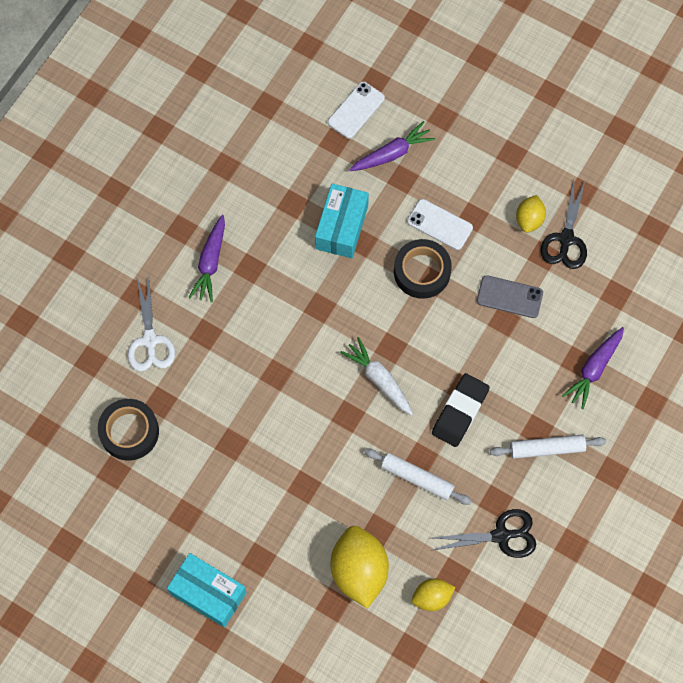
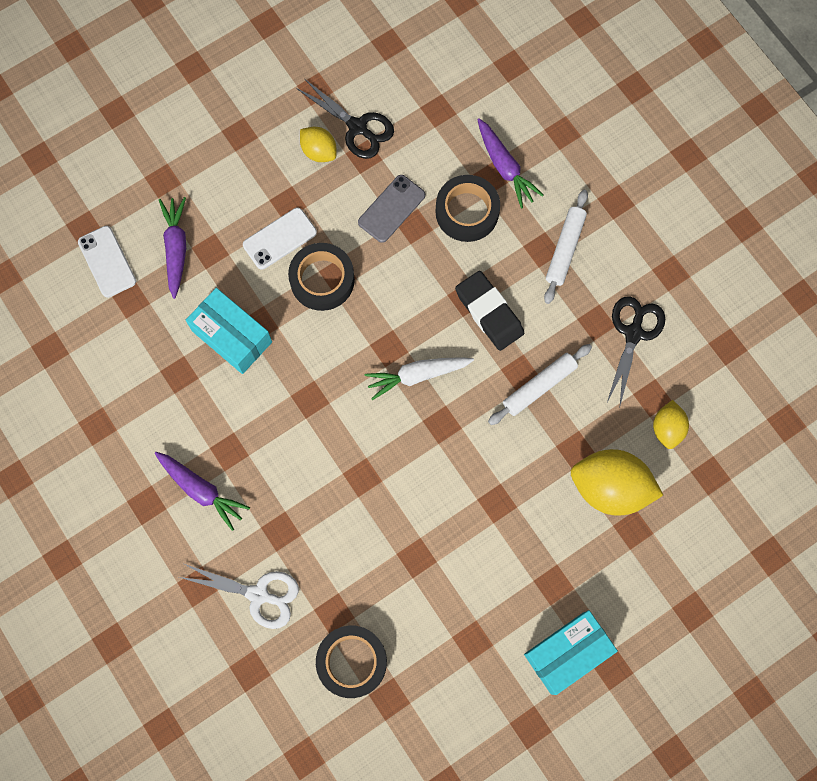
camera: 65 degrees left, 5 degrees up
(538, 356) = (467, 212): none -> black tape

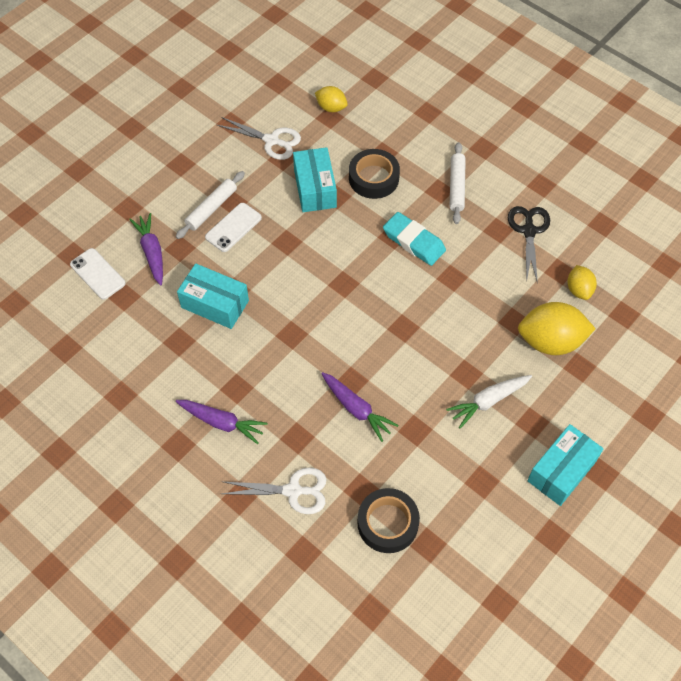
camera: 15 degrees left, 15 degrees down
(319, 151) = (246, 162): yellow lemon -> yellow lemon (331, 107)
(322, 280) = (276, 248): black tape -> none
(357, 127) = (271, 141): black scissors -> white scissors
(391, 209) = (315, 188): grey phone -> turquoise box
(418, 375) = (373, 297): white carrot -> white carrot (489, 401)
(489, 312) = (414, 242): black eraser -> turquoise eraser
(504, 167) = (392, 143): purple carrot -> purple carrot (356, 409)
(539, 386) = (470, 283): white rolling pin -> white rolling pin (211, 208)

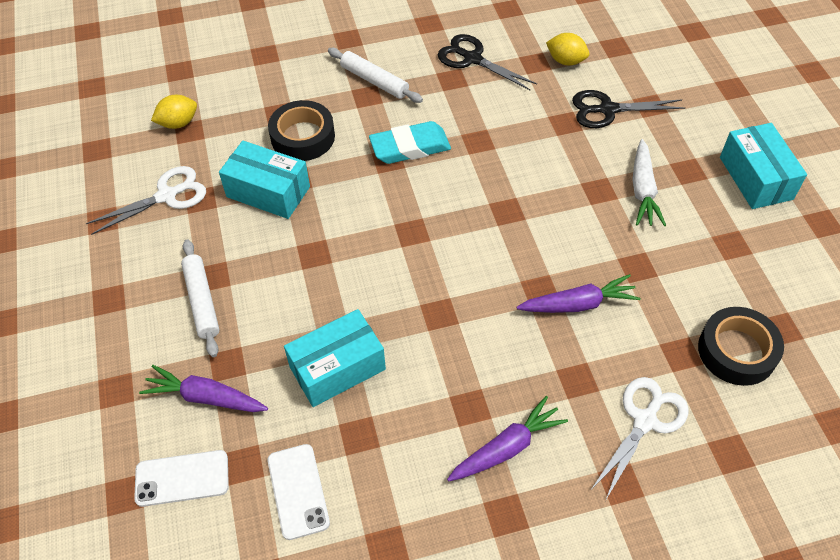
camera: 55 degrees left, 5 degrees down
(233, 227) = (248, 293): white phone -> white phone (298, 491)
(550, 341) = (607, 110): yellow lemon -> black scissors

